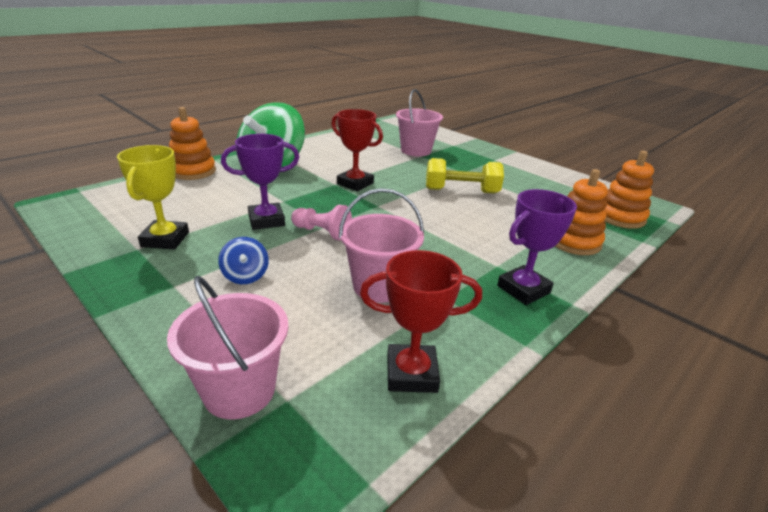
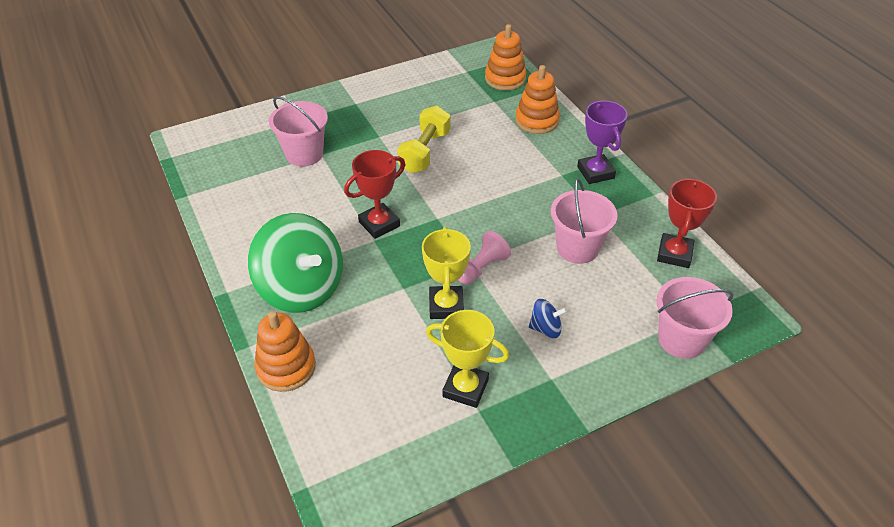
camera: 70 degrees left, 15 degrees up
(266, 220) = (446, 306): purple trophy -> yellow trophy

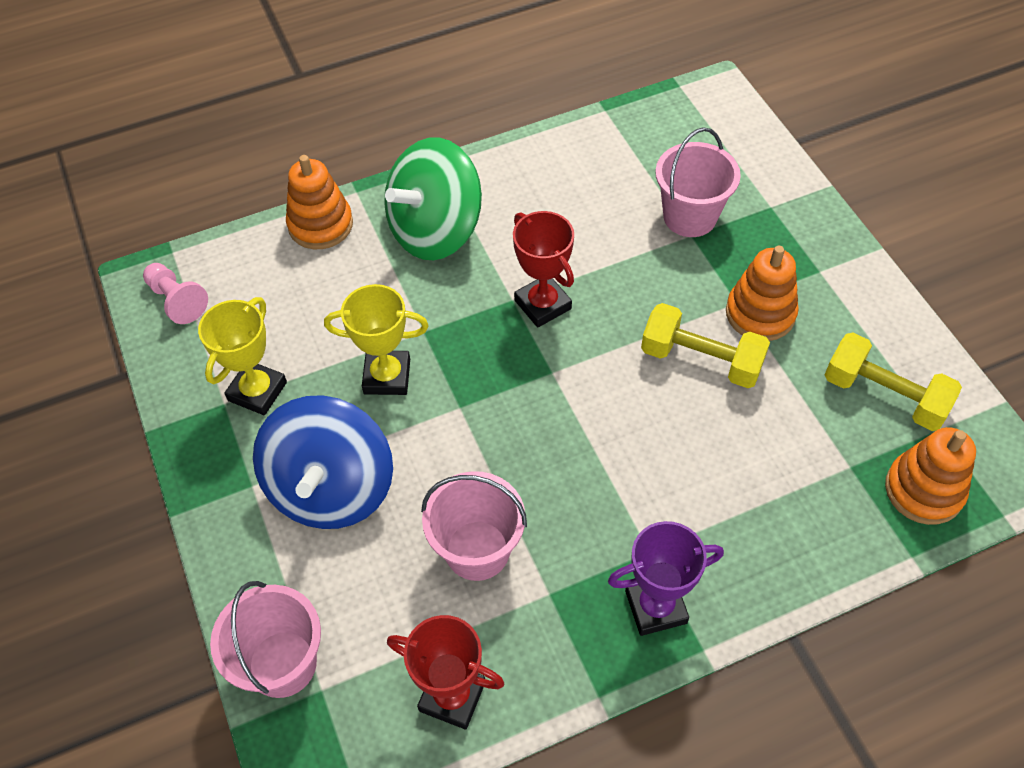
camera: 95 degrees right, 10 degrees up
(446, 86) = (884, 395): none -> yellow dumbbell
(482, 267) = (449, 421): pink pawn -> pink pawn (177, 300)
(537, 120) = (797, 530): orange stacking toy -> orange stacking toy (760, 313)
(545, 328) = (331, 488): blue spinning top -> blue spinning top, size x2.39

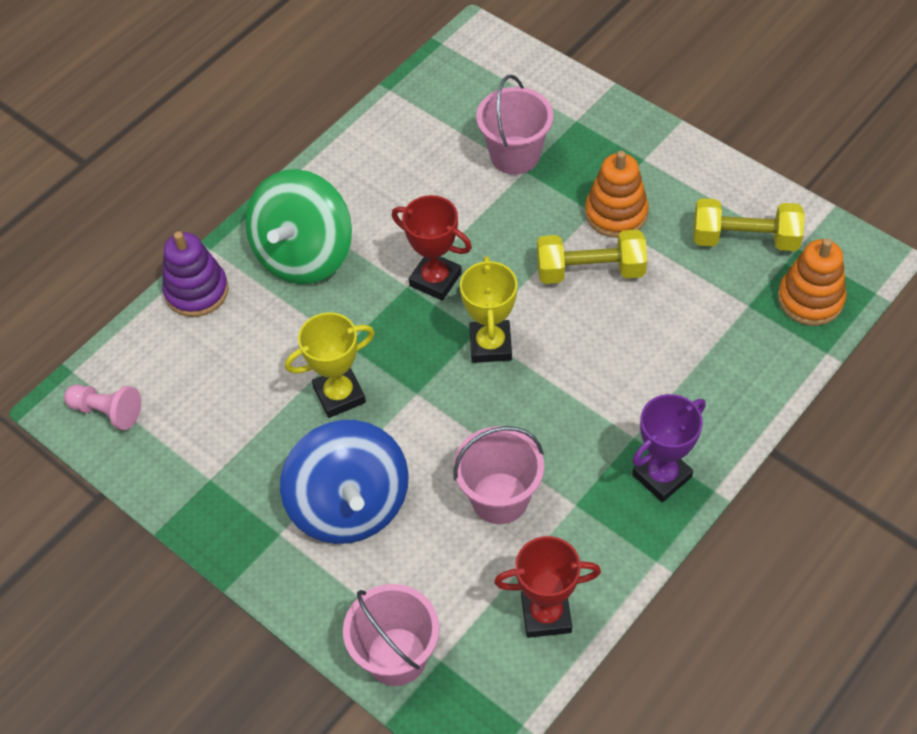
camera: 25 degrees left, 0 degrees up
(257, 391) = (233, 456): yellow trophy -> yellow trophy (490, 345)
(320, 225) = (197, 291): orange stacking toy -> purple stacking toy

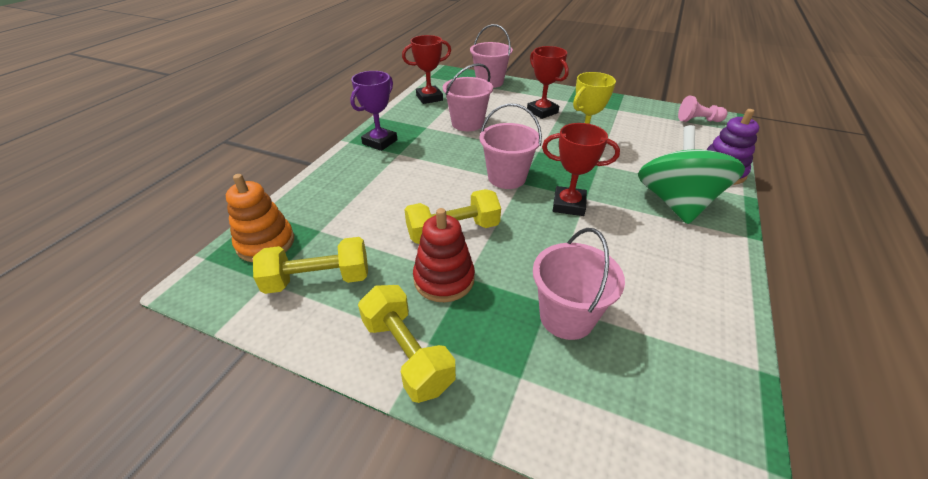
camera: 160 degrees right, 15 degrees down
(350, 505) = (542, 111): blue spinning top -> red trophy
(490, 345) = (507, 177): yellow trophy -> pink bucket
(616, 213) = (444, 279): orange stacking toy -> red stacking toy
(663, 154) = (407, 354): none -> yellow dumbbell

